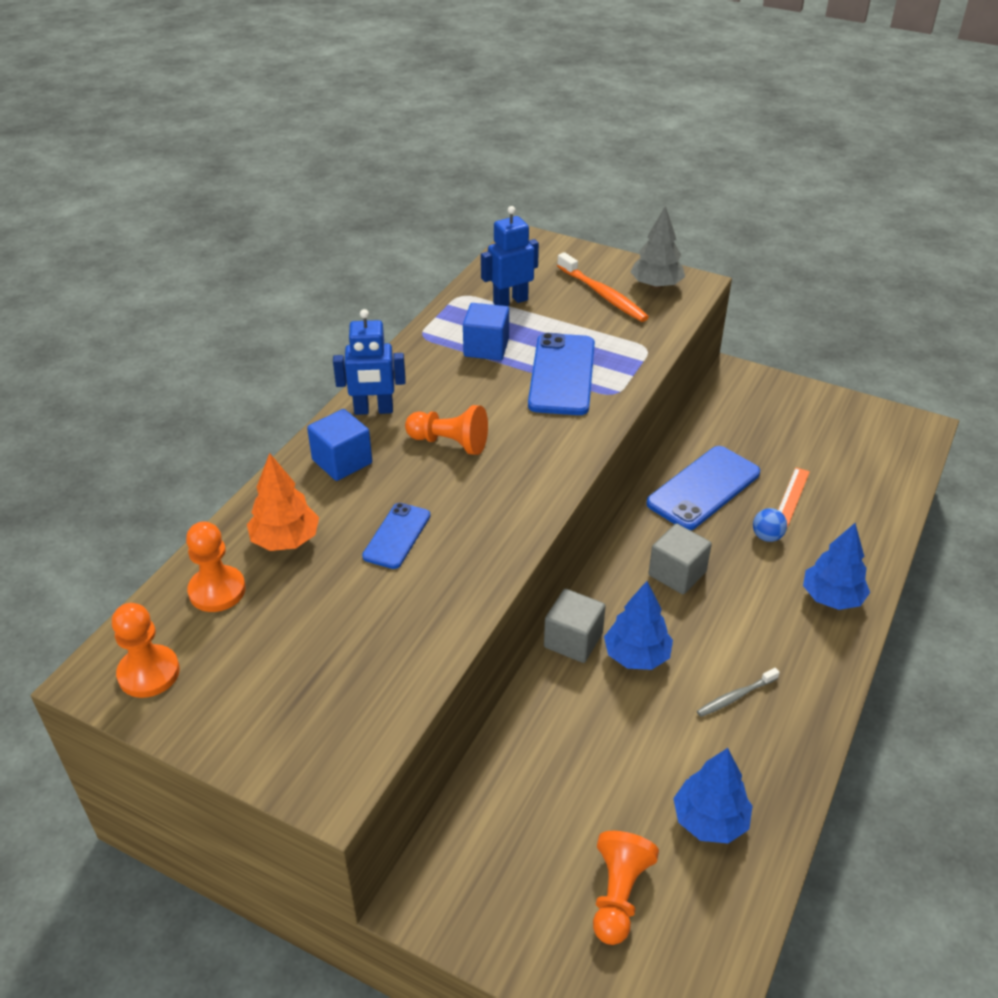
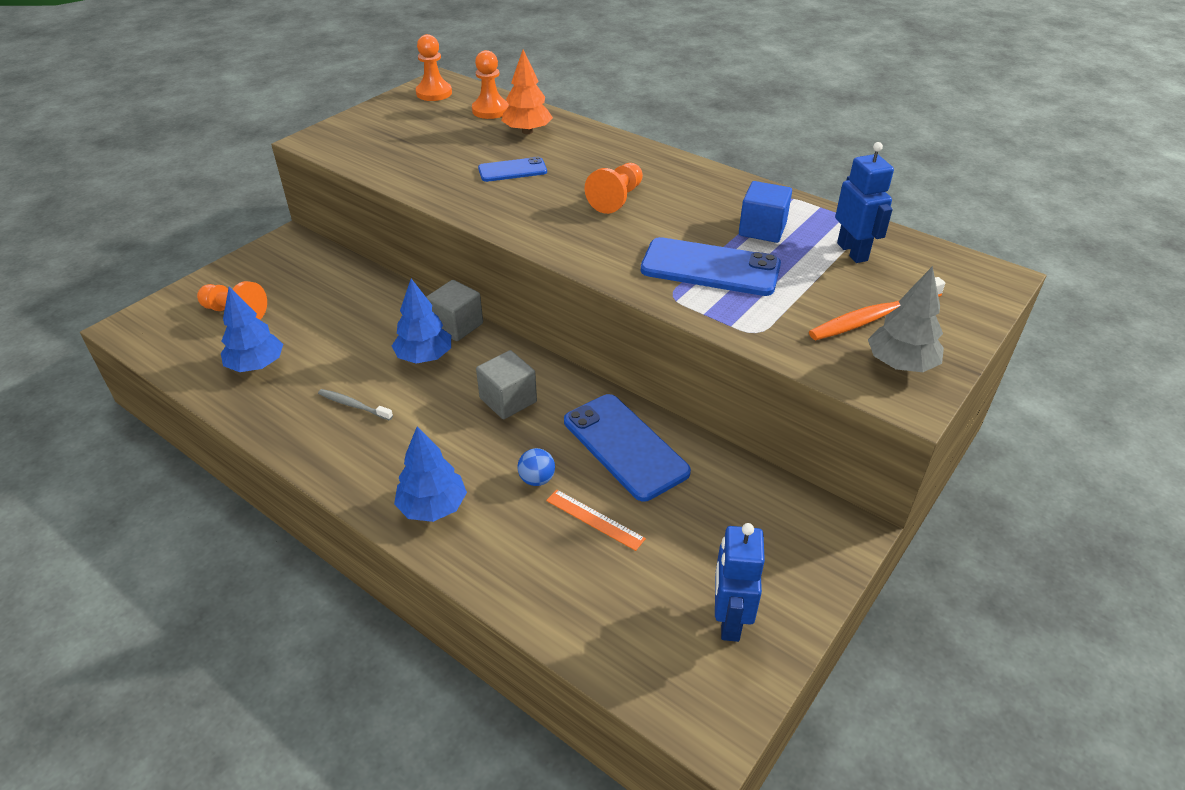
camera: 100 degrees right, 0 degrees up
(342, 461) = (607, 153): blue cube -> none
(373, 410) = (671, 168): blue robot -> blue robot (729, 619)
(397, 536) = (512, 170): blue phone -> blue phone turned 45 degrees counterclockwise
(735, 697) = (353, 405): grey toothbrush -> grey toothbrush turned 45 degrees counterclockwise

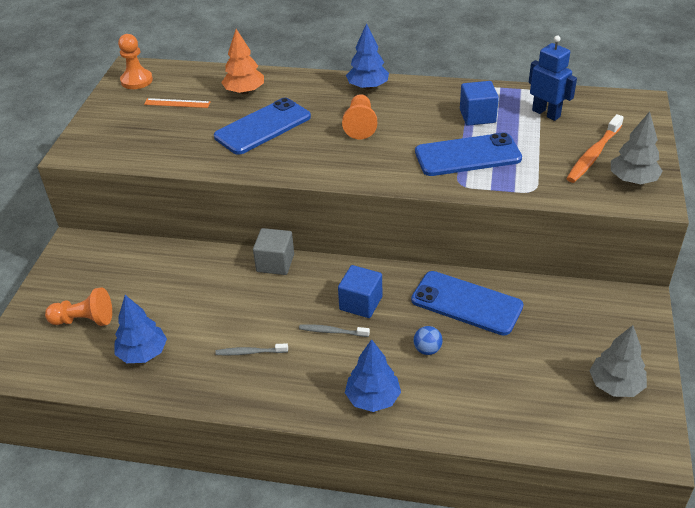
camera: 25 degrees left, 0 degrees up
(424, 357) = (272, 296): blue tree -> blue tree (368, 87)
(452, 418) = (332, 331): none -> grey toothbrush
(490, 110) = (198, 82): orange pawn -> none
(508, 400) = (361, 303): grey cube -> blue cube
(512, 170) = (263, 127): blue phone -> blue phone, size x1.73
(595, 519) = (486, 359): orange ruler -> orange ruler (177, 103)
(729, 619) = (615, 385): blue robot -> grey tree

